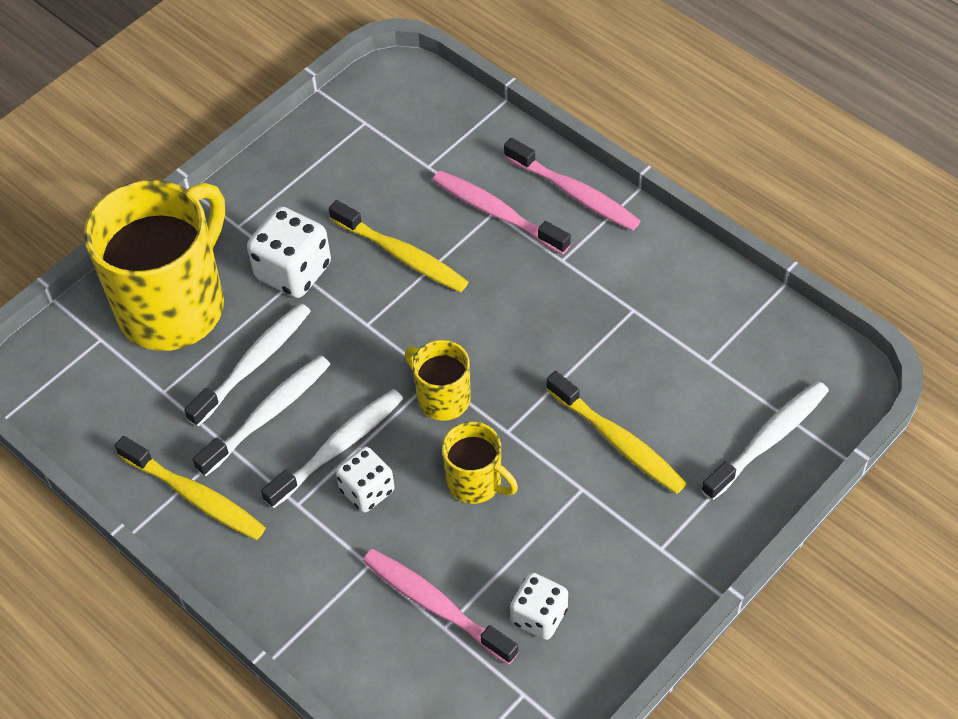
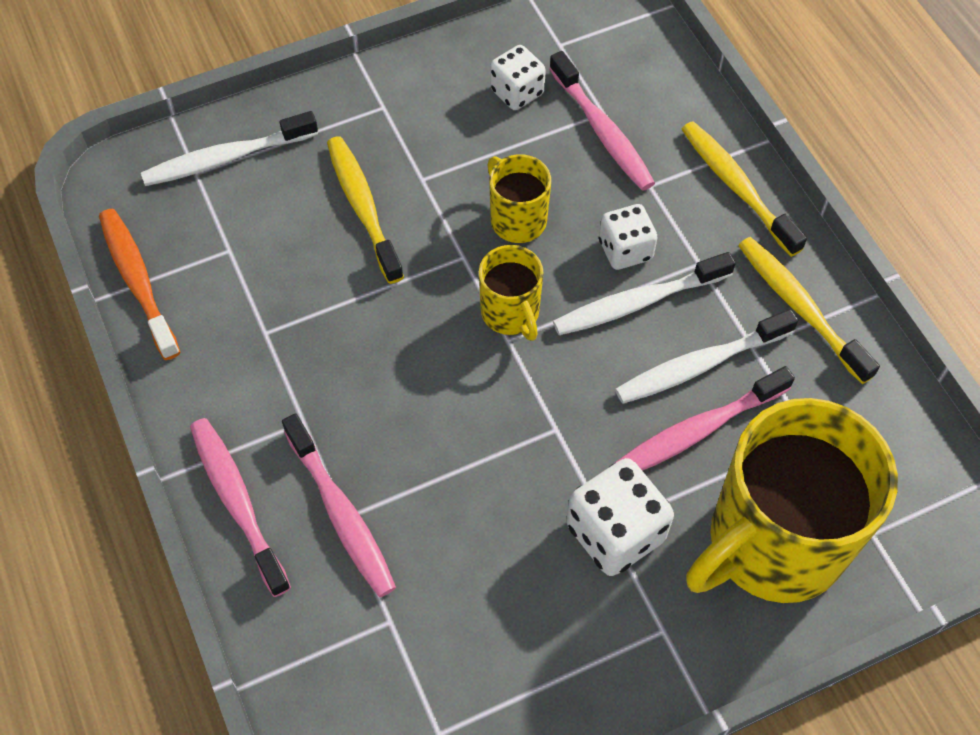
camera: 160 degrees left, 5 degrees up
(254, 363) = (698, 430): white toothbrush -> pink toothbrush
(402, 255) = (478, 501): yellow toothbrush -> yellow toothbrush (736, 186)
(762, 309) = (138, 281): none -> orange toothbrush

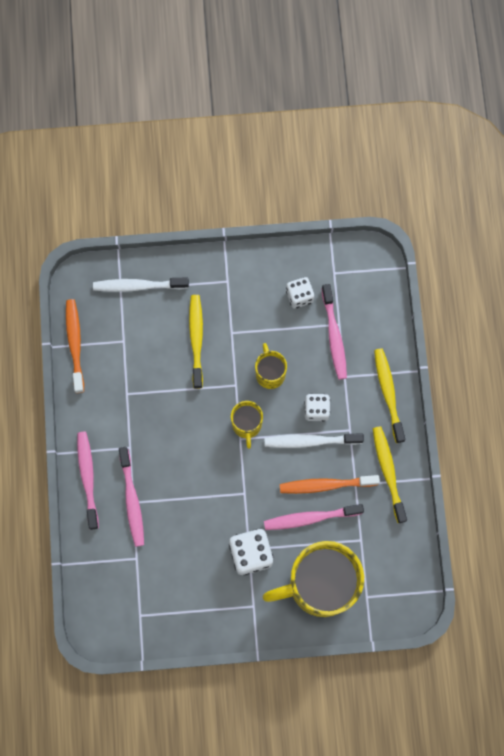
camera: 20 degrees right, 15 degrees up
(699, 365) = (325, 485): white toothbrush -> orange toothbrush

